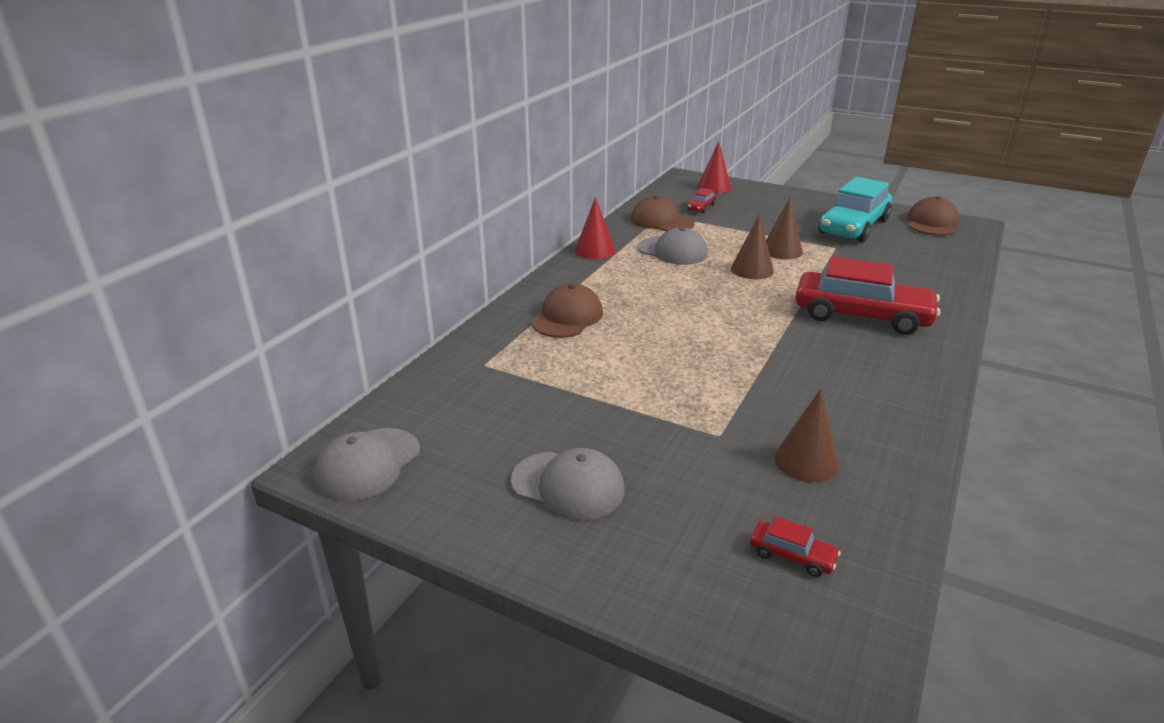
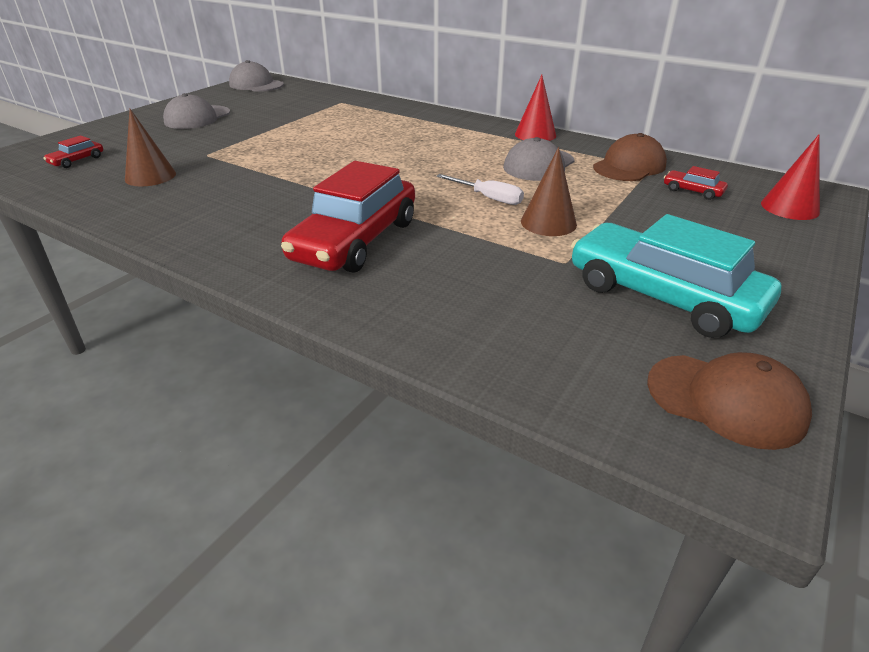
camera: 95 degrees right, 5 degrees up
(567, 317) = (400, 122): brown cap -> none
(752, 270) = (488, 198): brown cone -> white screwdriver

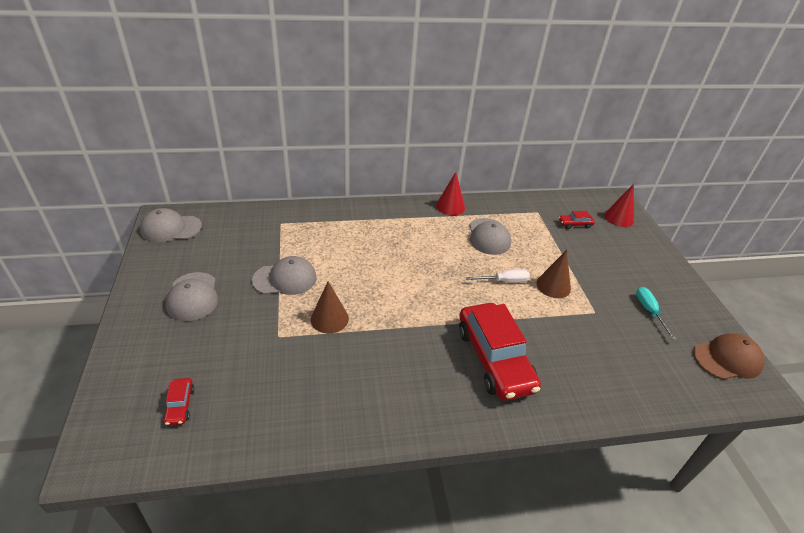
camera: 45 degrees left, 5 degrees up
(150, 176) = (277, 384): brown cone -> brown cone (329, 319)
(278, 129) = (285, 279): none -> grey cap
(629, 166) = (528, 216): brown cap -> none
(663, 296) = (649, 311): turquoise car -> turquoise screwdriver

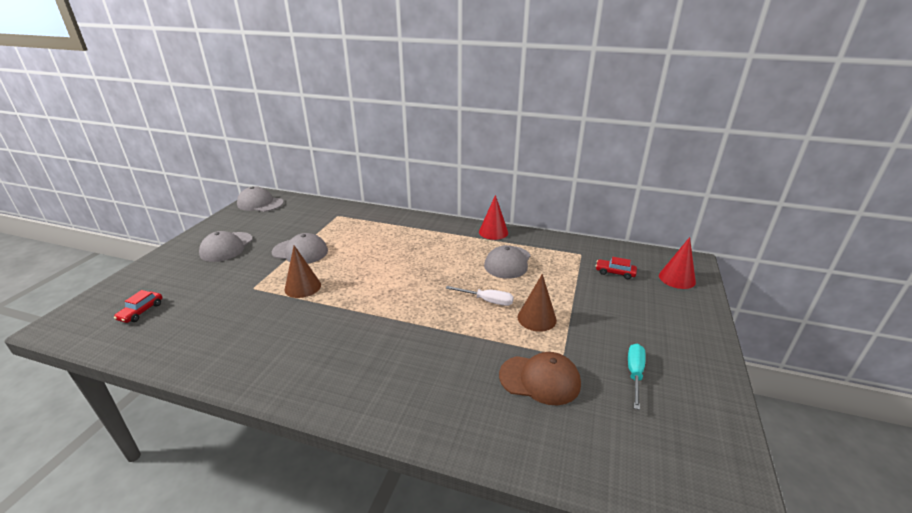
camera: 30 degrees right, 10 degrees down
(494, 359) = (410, 361): red car -> none
(727, 359) = (705, 458): brown cap -> brown cap (540, 379)

